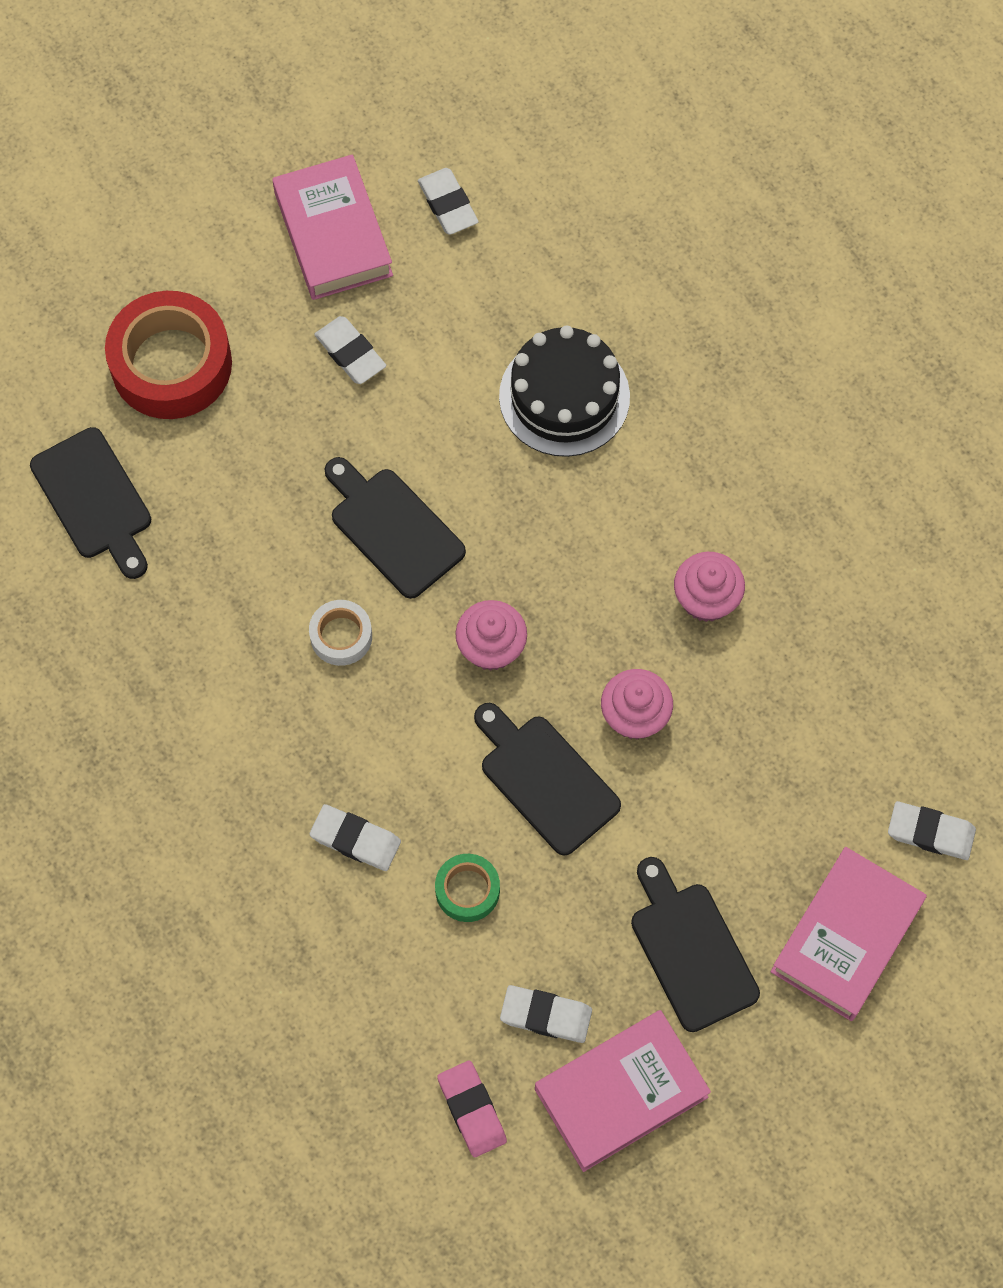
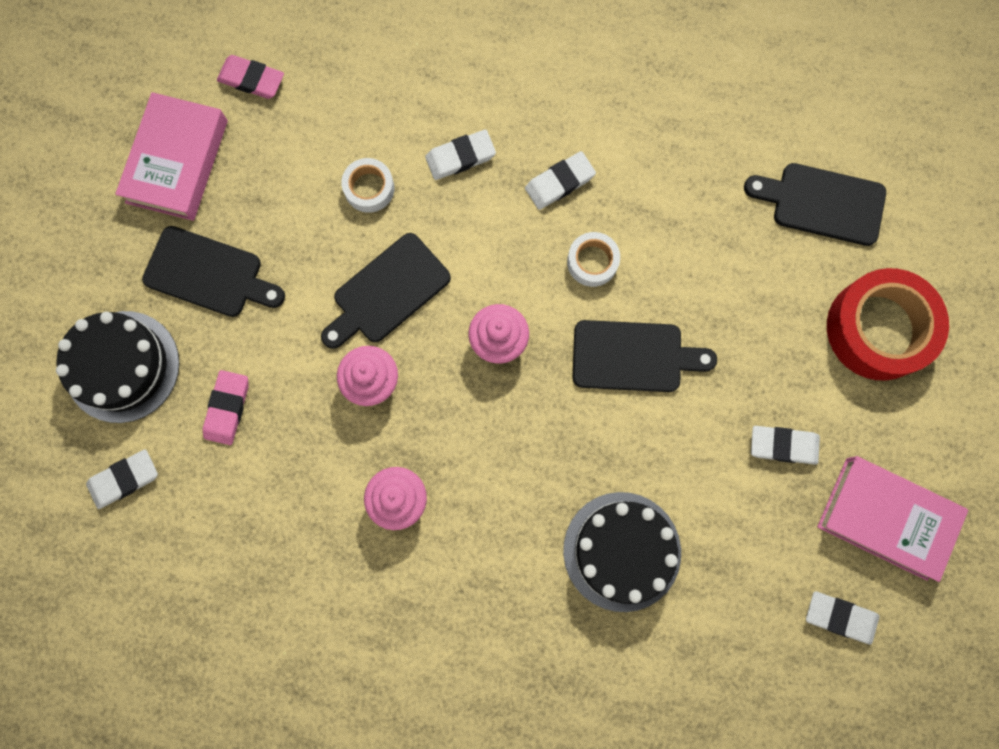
camera: 135 degrees right, 10 degrees up
(467, 890) = (369, 188): green tape -> white tape
(545, 779) = (387, 292): black cutting board -> black cutting board turned 135 degrees clockwise
(546, 1015) = (258, 163): white eraser -> white eraser (559, 182)
(784, 810) = (227, 408): none -> pink eraser
(846, 937) = (122, 366): pink book -> black cake

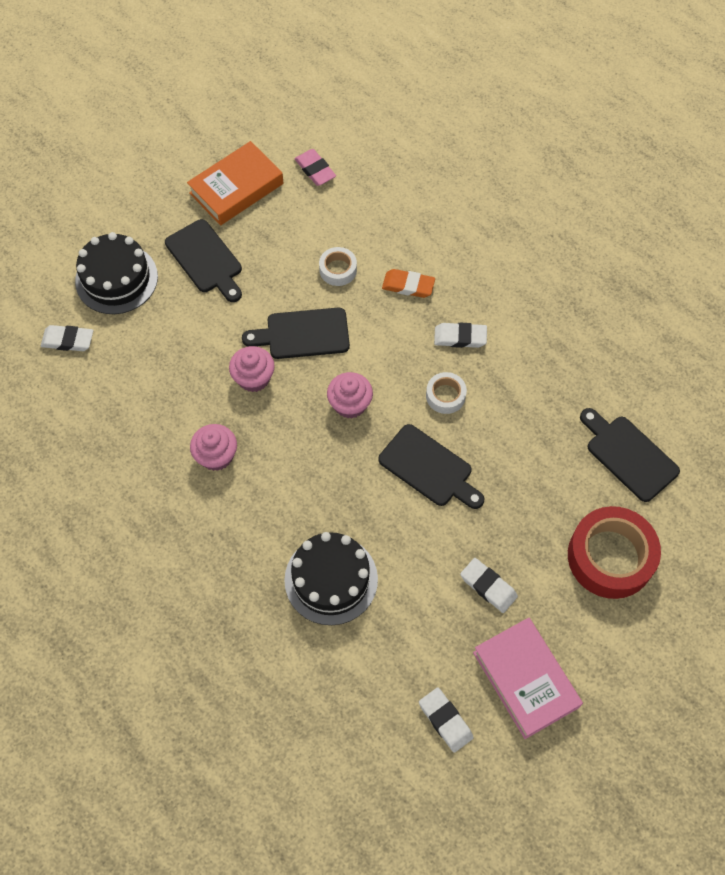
camera: 35 degrees right, 15 degrees down
(177, 161) = (236, 188): pink book -> orange book
(227, 408) = (157, 339): pink eraser -> none
(460, 157) = (408, 285): white eraser -> orange eraser

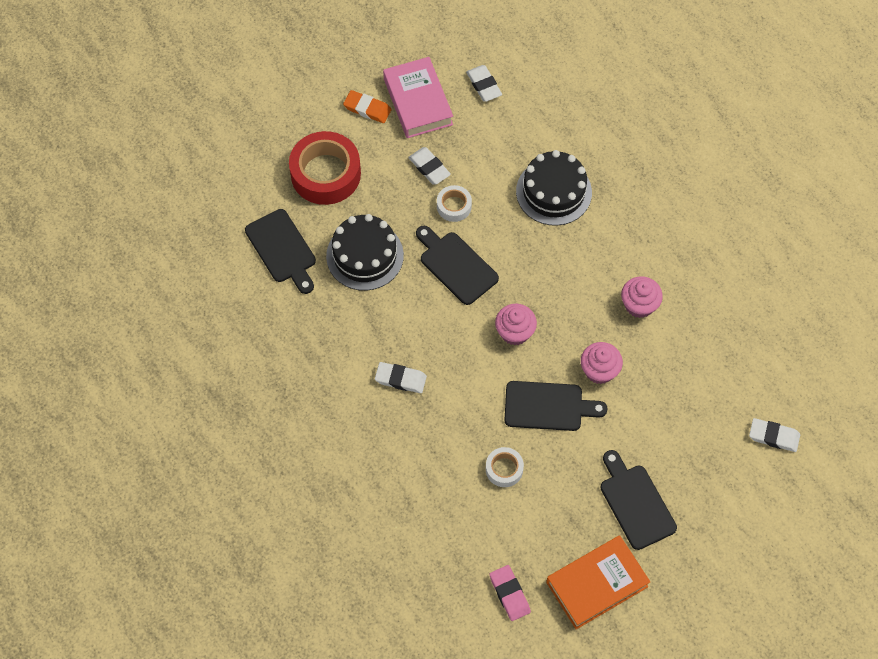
camera: 170 degrees left, 0 degrees up
(116, 279) = (726, 496): black cake -> black cake (365, 255)
(408, 285) = (438, 440): orange eraser -> orange eraser (367, 109)
(445, 396) = (427, 326): white tape -> white tape (454, 206)

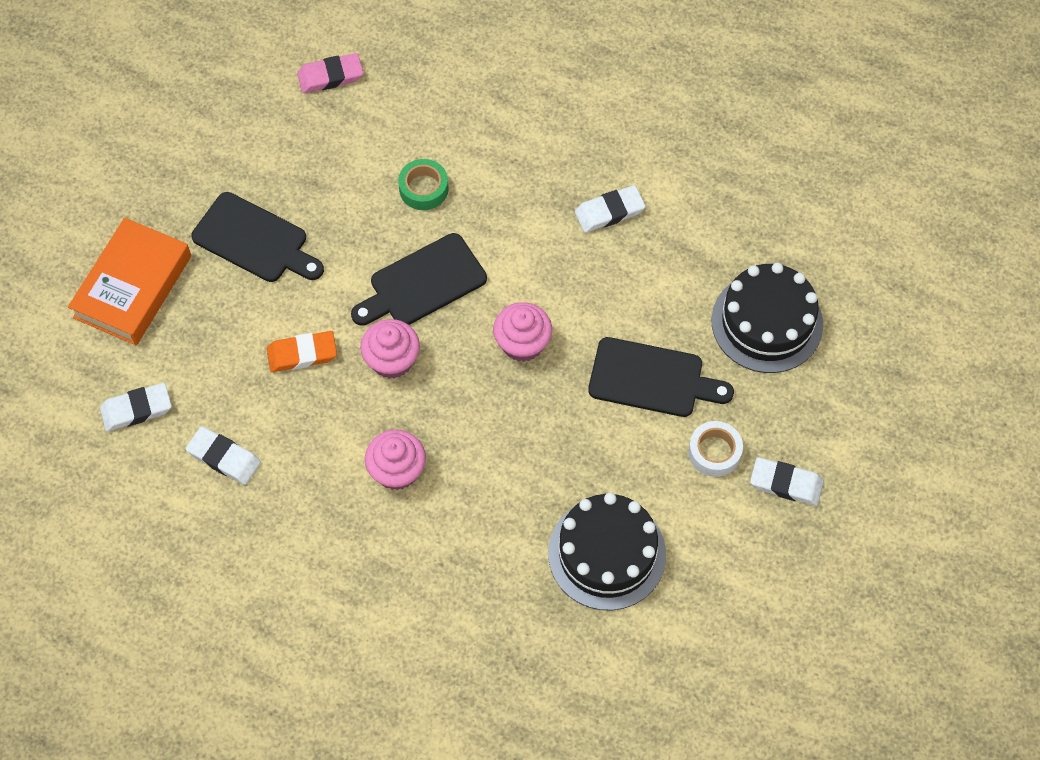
camera: 145 degrees right, 0 degrees up
(282, 249) = (865, 270): black cutting board -> none
(325, 174) = (901, 392): red tape -> none
(367, 109) = (930, 513): orange eraser -> orange eraser (302, 354)
(418, 102) = (877, 567): pink book -> none
(484, 85) = (814, 651): white eraser -> white eraser (224, 458)
(504, 469) = (423, 189): white tape -> green tape
(509, 594) = (330, 76): pink eraser -> pink eraser turned 45 degrees counterclockwise
(597, 584) = (245, 137): orange book -> orange book (133, 287)

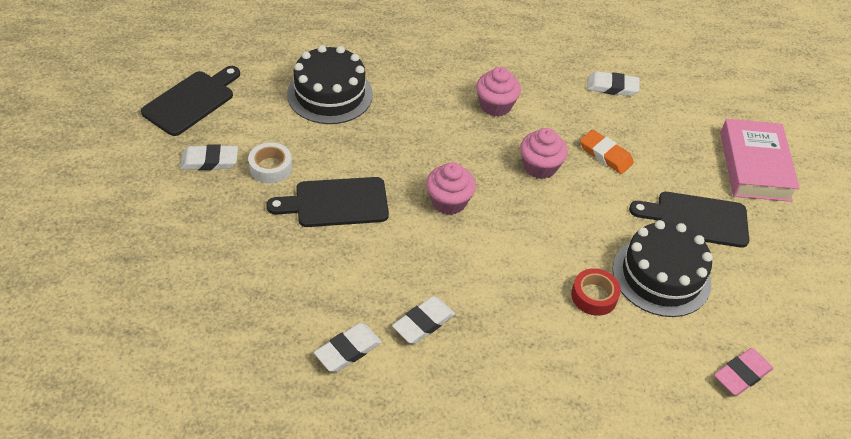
camera: 155 degrees right, 15 degrees down
(133, 287) = (754, 166): orange book -> pink book
(136, 409) = (688, 98): white eraser -> white eraser (348, 350)
(302, 354) = (605, 155): orange eraser -> orange eraser turned 75 degrees clockwise
(423, 189) = (594, 296): green tape -> red tape
(423, 283) = (549, 223): black cutting board -> black cutting board (192, 101)
(767, 322) = (251, 268): black cake -> black cake (661, 276)

